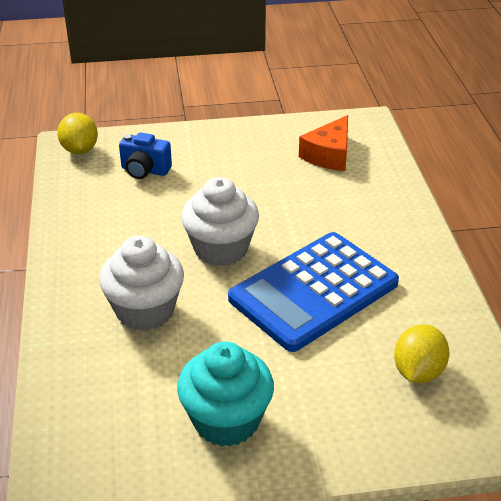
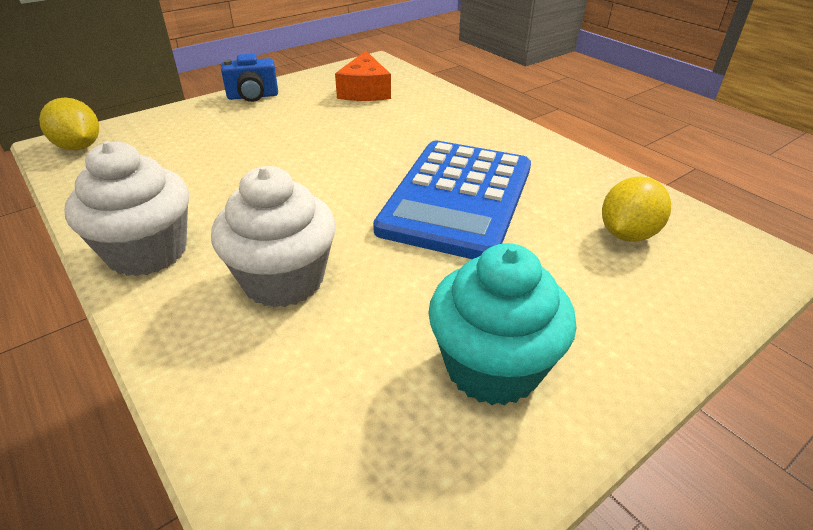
camera: 30 degrees left, 0 degrees up
(145, 170) = (177, 146): blue camera -> blue camera (253, 96)
(221, 249) = (324, 191): white cupcake -> white cupcake (147, 252)
(418, 371) = (627, 234): yellow lemon -> yellow lemon turned 45 degrees clockwise

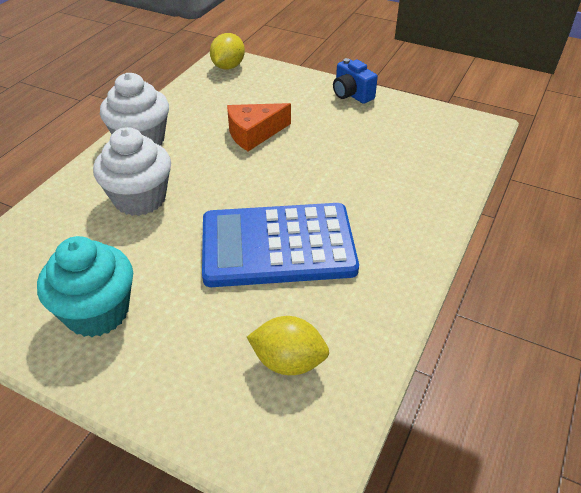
camera: 65 degrees right, 5 degrees up
(364, 91) = (416, 141): orange cheese -> orange cheese (254, 133)

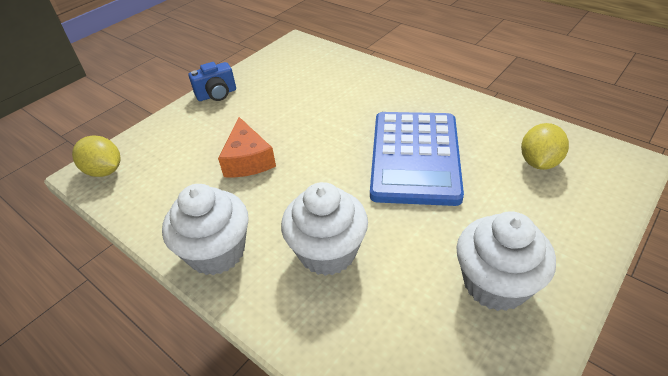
camera: 75 degrees left, 0 degrees up
(97, 312) = (495, 284): turquoise cupcake -> white cupcake

